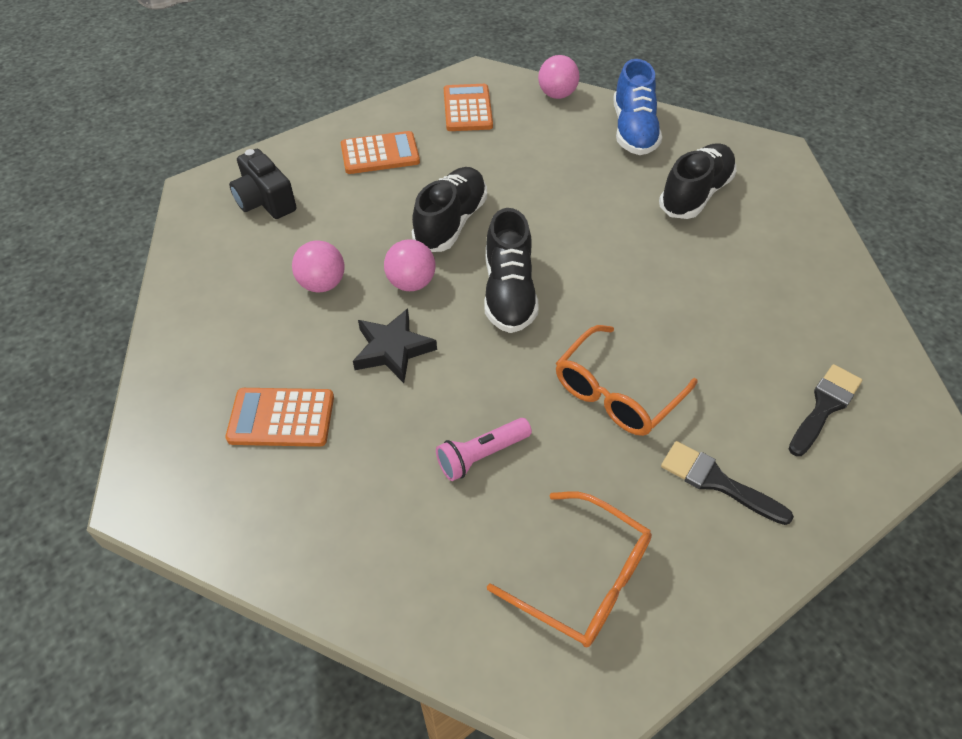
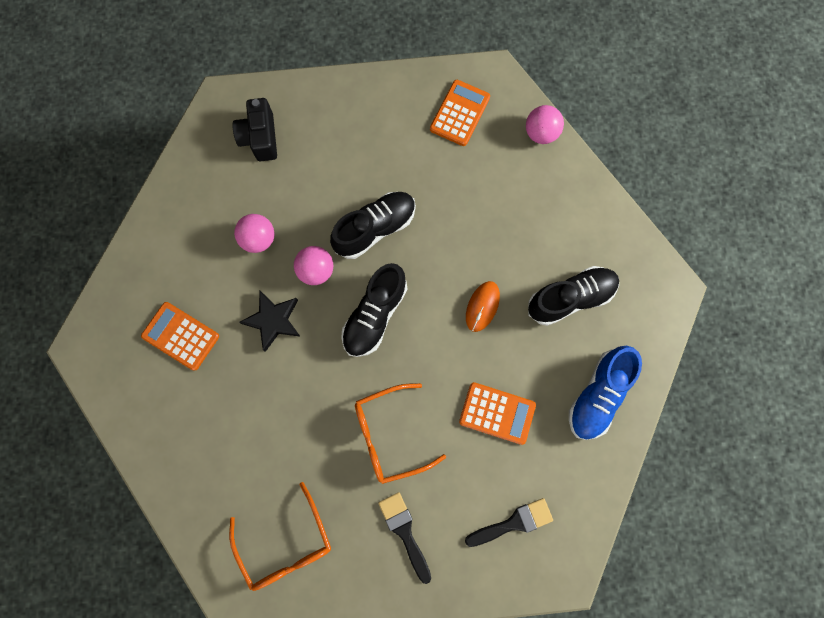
camera: 30 degrees right, 25 degrees up
(380, 154) = (365, 130): orange calculator -> orange calculator (497, 413)
(481, 455) = (280, 431): pink flashlight -> none
(616, 236) = (482, 306): none -> orange mouse
(633, 131) = (572, 207): blue shoe -> blue shoe (597, 395)

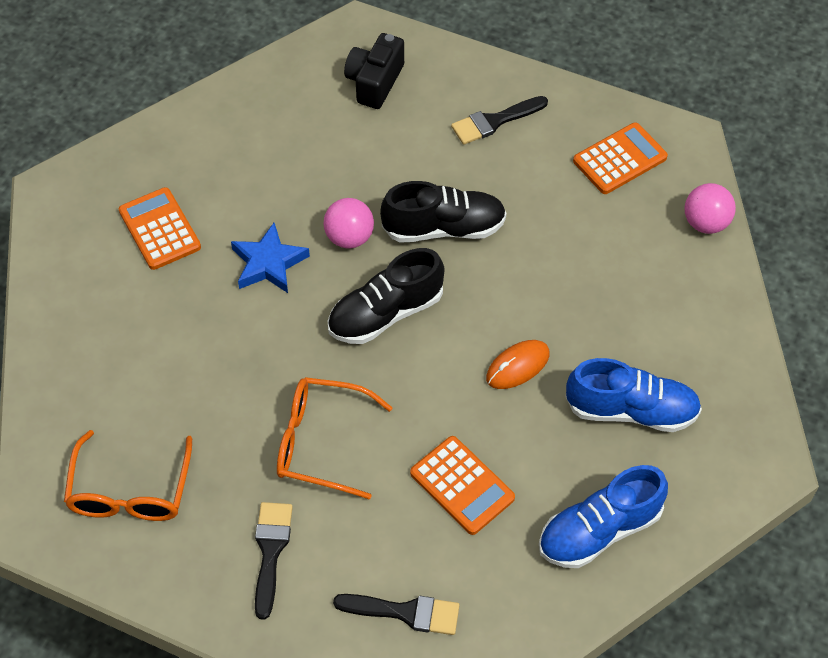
camera: 30 degrees right, 20 degrees down
(259, 239) = (307, 177): pink ball -> none
(273, 320) = (268, 263): black star -> blue star
(360, 127) = (494, 121): none -> black brush
(570, 298) = (631, 410): black shoe -> blue shoe

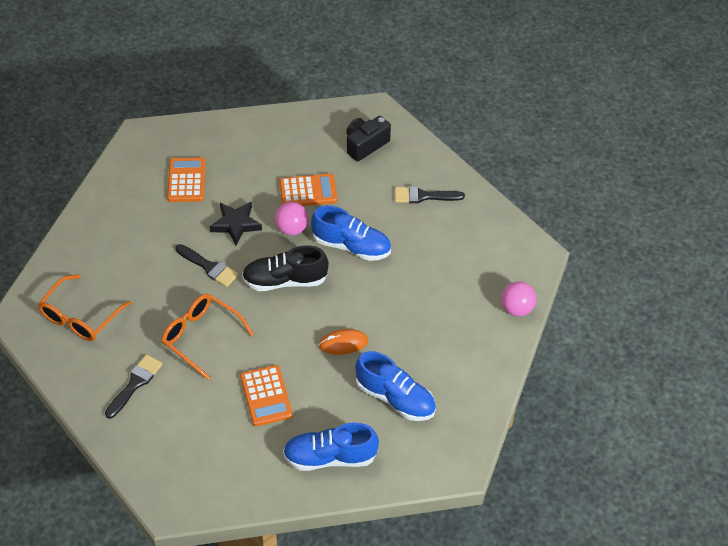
camera: 25 degrees right, 5 degrees down
(268, 263) = (236, 224): blue star -> black star
(405, 612) = (188, 451): black brush -> black brush (209, 267)
(444, 228) = (351, 246): black shoe -> blue shoe
(619, 159) = (487, 249): orange calculator -> orange calculator (308, 191)

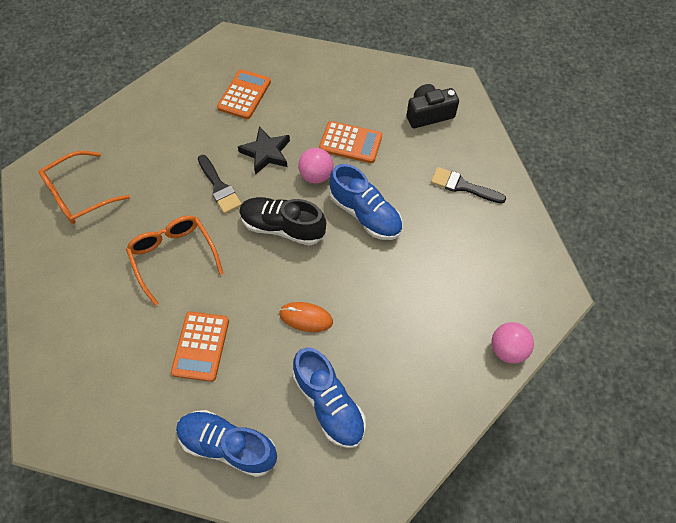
camera: 25 degrees right, 10 degrees up
(135, 383) = (88, 282): black brush -> none

